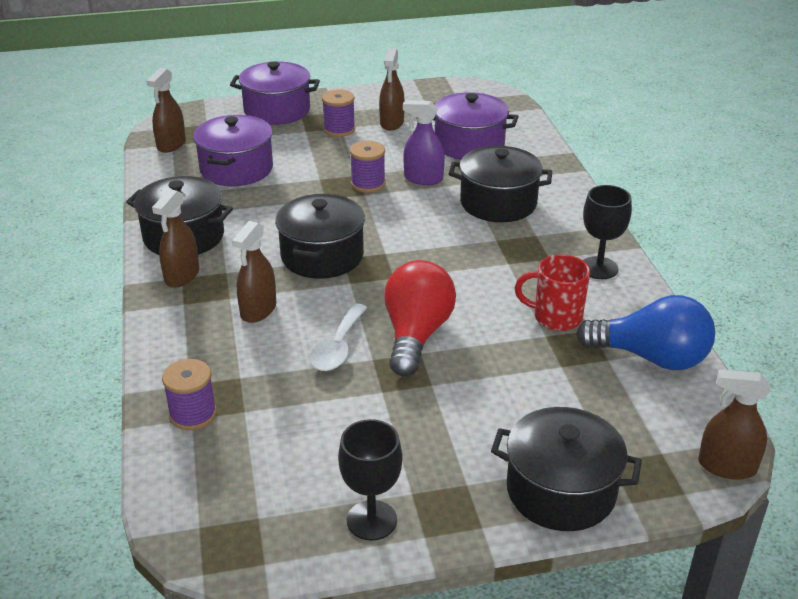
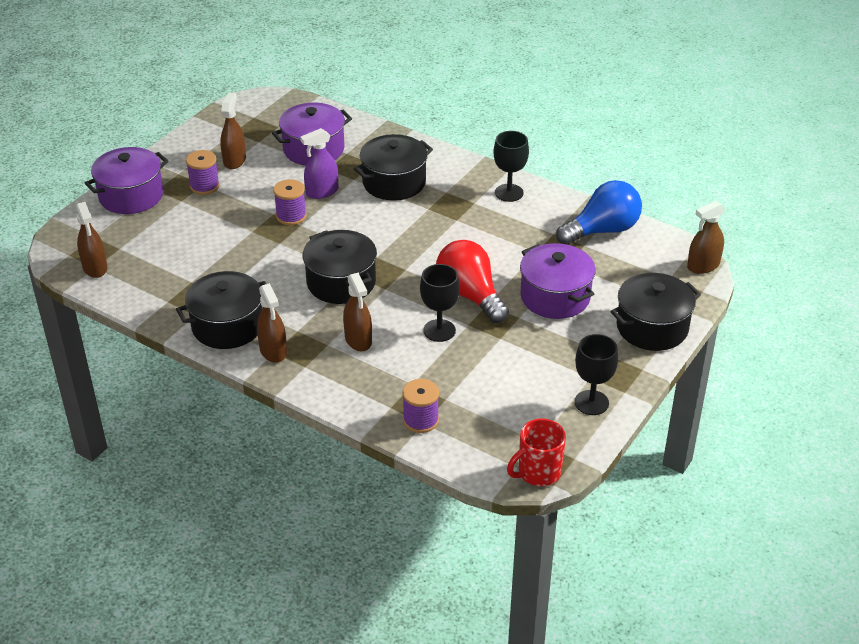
camera: 45 degrees left, 5 degrees up
(236, 169) = (180, 258): purple pot -> purple pot (555, 297)
(338, 347) = (439, 330): white spoon -> black goblet
(392, 123) = (234, 160): brown spray bottle -> brown spray bottle turned 135 degrees counterclockwise
(555, 317) = (527, 237): red mug -> red mug (538, 472)

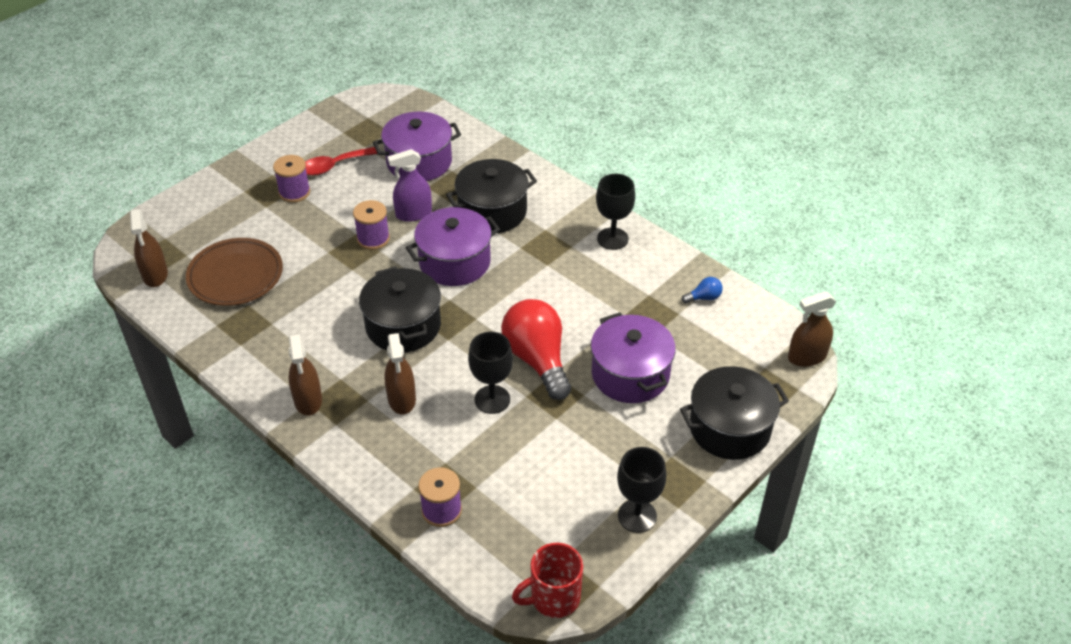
camera: 10 degrees right, 5 degrees up
(131, 196) = (217, 195): purple pot -> purple pot (454, 262)
(172, 260) = (235, 276): none -> brown plate
(227, 326) = (269, 363): black pot -> none
(234, 160) = (334, 166): brown spray bottle -> red spoon
(602, 230) = (704, 297): blue light bulb -> blue light bulb, size x0.41

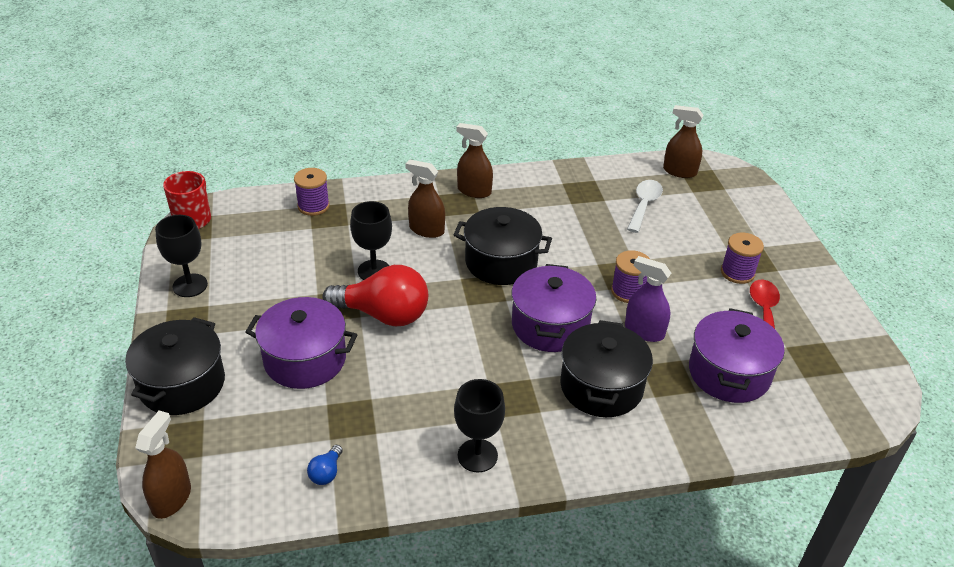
camera: 125 degrees right, 5 degrees down
(235, 276) = (644, 205): brown plate -> white spoon
(413, 214) = (644, 331): purple spray bottle -> purple spray bottle turned 75 degrees counterclockwise

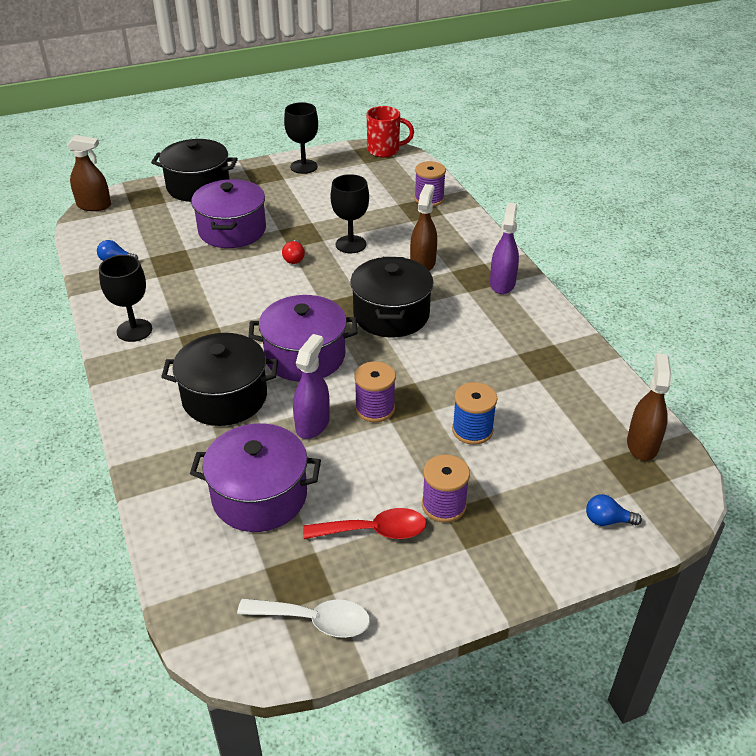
camera: 80 degrees right, 0 degrees up
(384, 315) = (294, 258): red light bulb -> red light bulb, size x0.41
(474, 191) = (502, 284): brown spray bottle -> purple spray bottle
(644, 205) = (546, 414): white spoon -> white spoon (314, 620)
(659, 244) = (472, 430): none -> blue spool
(750, 203) = (607, 520): none -> blue light bulb

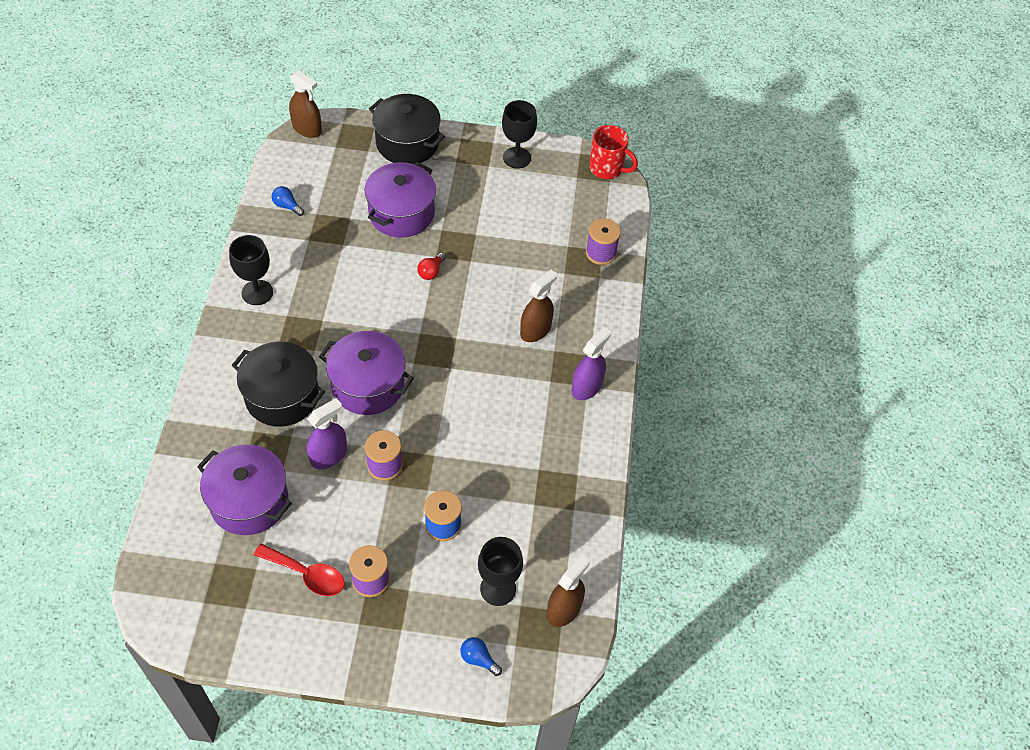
camera: 25 degrees right, 15 degrees up
(314, 620) = (219, 622): white spoon -> none
(351, 244) = (490, 277): black goblet -> black goblet (498, 588)
(391, 315) = (466, 375): black pot -> none

